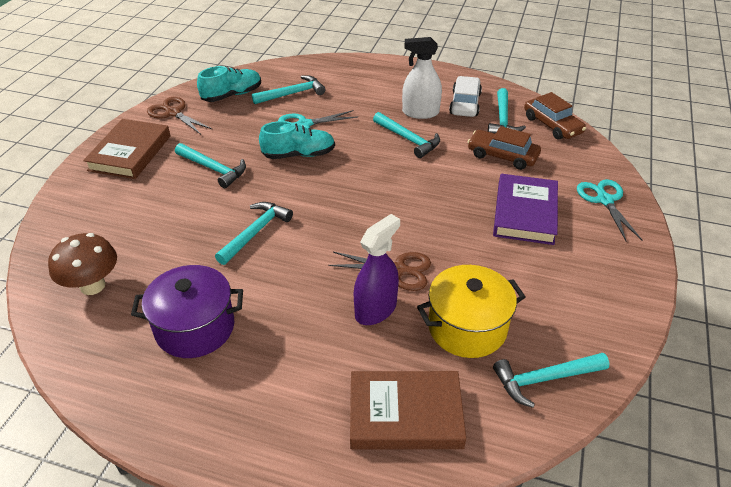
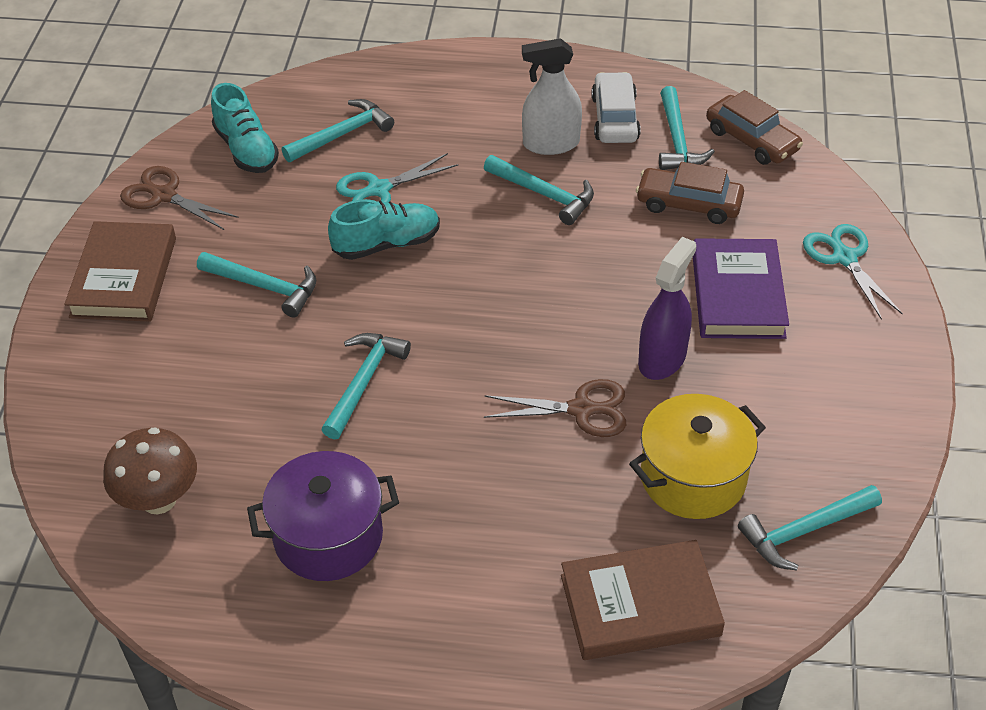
camera: 10 degrees left, 5 degrees up
(232, 95) = (246, 149): turquoise shoe -> turquoise shoe turned 105 degrees clockwise
(375, 309) = (566, 472): purple spray bottle -> purple spray bottle (662, 359)

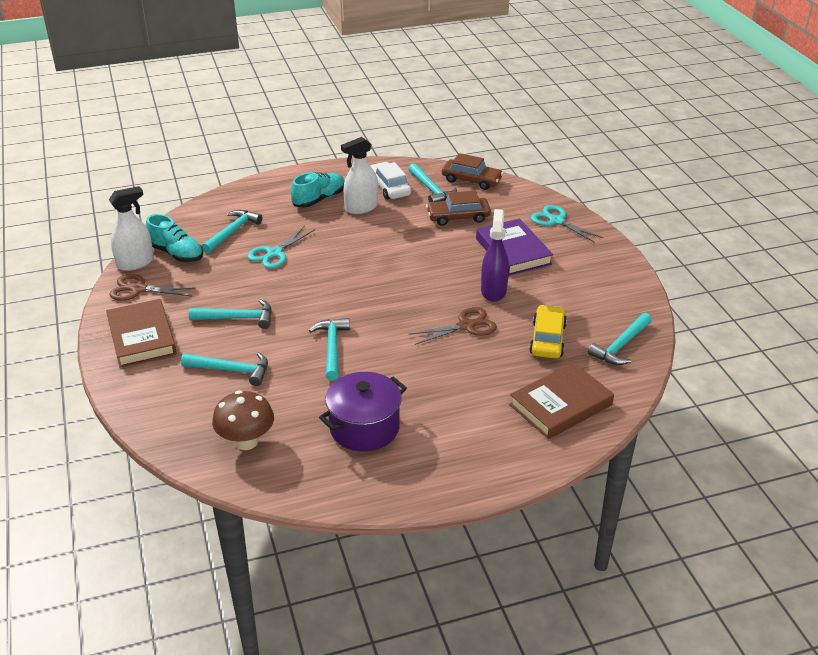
camera: 25 degrees left, 10 degrees down
(184, 149) = (135, 263): none -> white spray bottle
(386, 244) = (298, 278): turquoise shoe -> turquoise shoe (319, 199)
(544, 194) = (374, 232): turquoise hammer -> turquoise hammer (231, 370)
(693, 477) = (547, 339): yellow pot -> yellow car

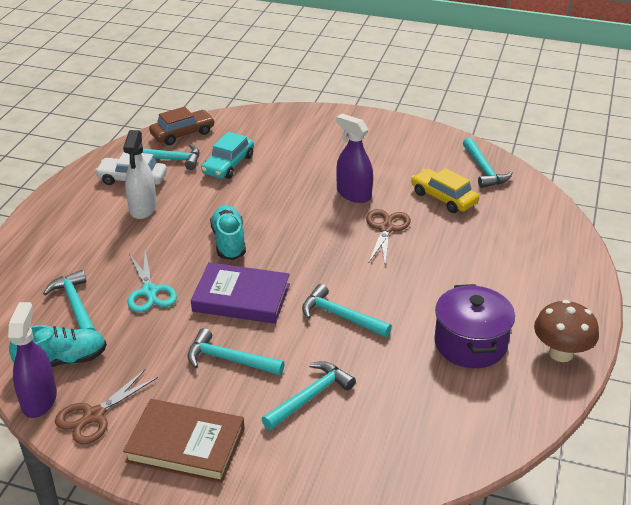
camera: 55 degrees left, 0 degrees up
(135, 263) = (39, 400): white spray bottle -> purple spray bottle
(237, 318) = (229, 360): turquoise hammer -> turquoise hammer turned 105 degrees counterclockwise
(246, 441) = (428, 428): brown mushroom -> brown mushroom (561, 353)
(319, 199) = (94, 227): turquoise shoe -> turquoise shoe (229, 242)
(458, 217) = (228, 164): brown car -> turquoise car
(513, 251) = (311, 161): purple book -> purple book (241, 298)
(556, 221) = (295, 122): turquoise scissors -> none
(561, 405) = (528, 228): brown book -> none

